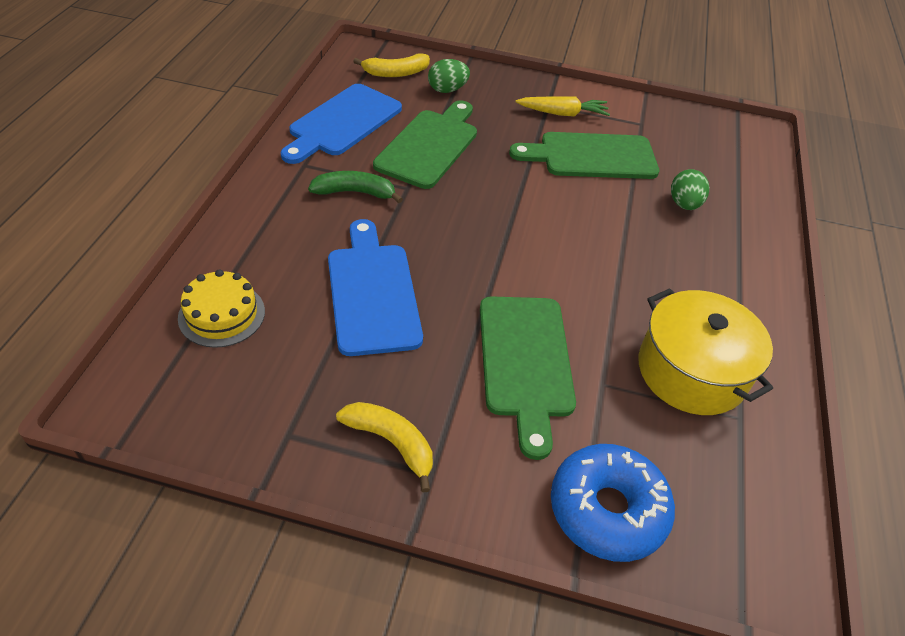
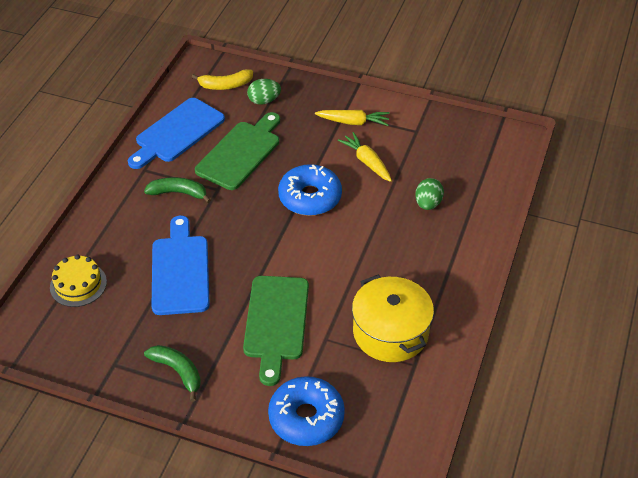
camera: 10 degrees right, 0 degrees up
(391, 443) = (178, 372): yellow banana -> green banana
(531, 197) = (310, 197): none -> blue donut
(592, 156) = (366, 162): green cutting board -> yellow carrot

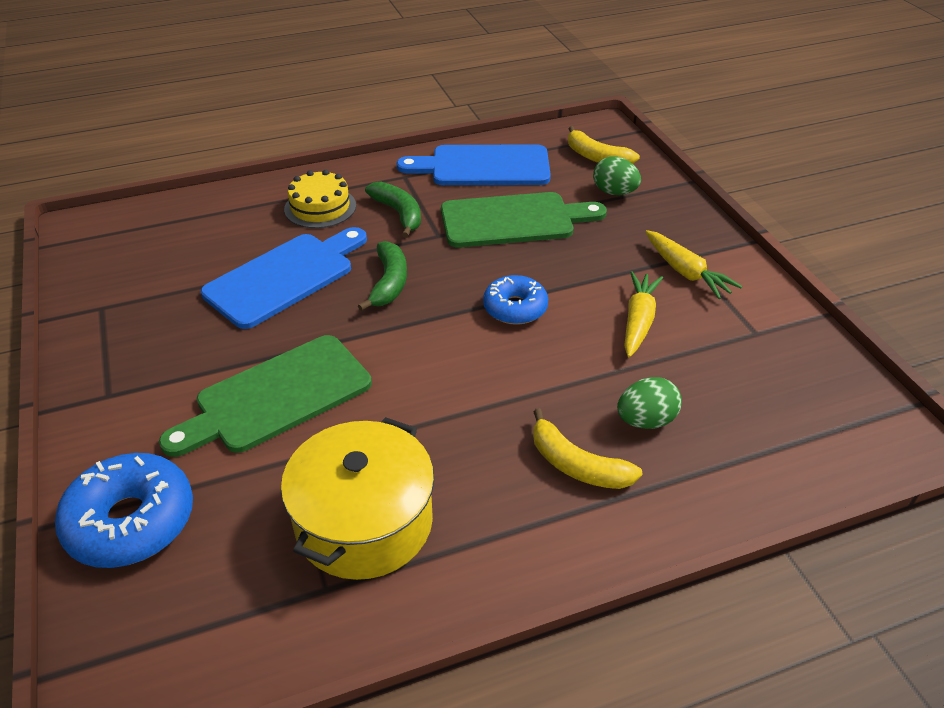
camera: 50 degrees right, 5 degrees down
(78, 284) = (197, 224): yellow cake -> yellow cake (320, 207)
(178, 372) = (126, 360): green banana -> green banana (389, 283)
(310, 197) = (515, 308): blue donut -> blue donut, size x0.65
(429, 242) = (577, 465): none -> yellow banana

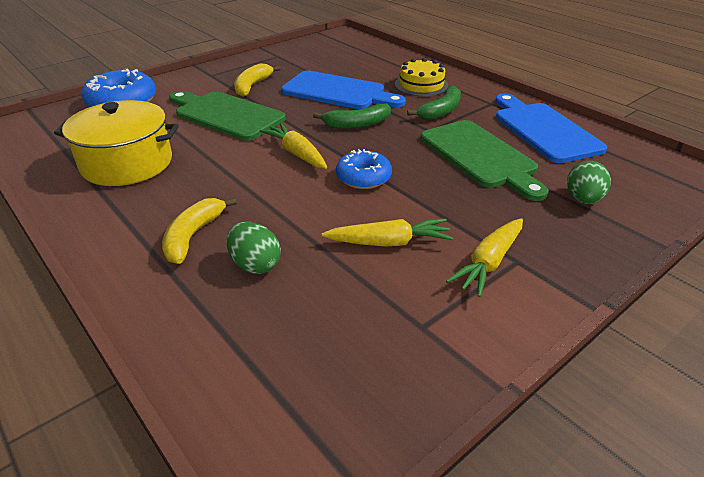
camera: 70 degrees right, 5 degrees down
(432, 348) = (296, 153): none -> yellow carrot
(596, 157) = (633, 180): yellow banana -> yellow banana (252, 86)

